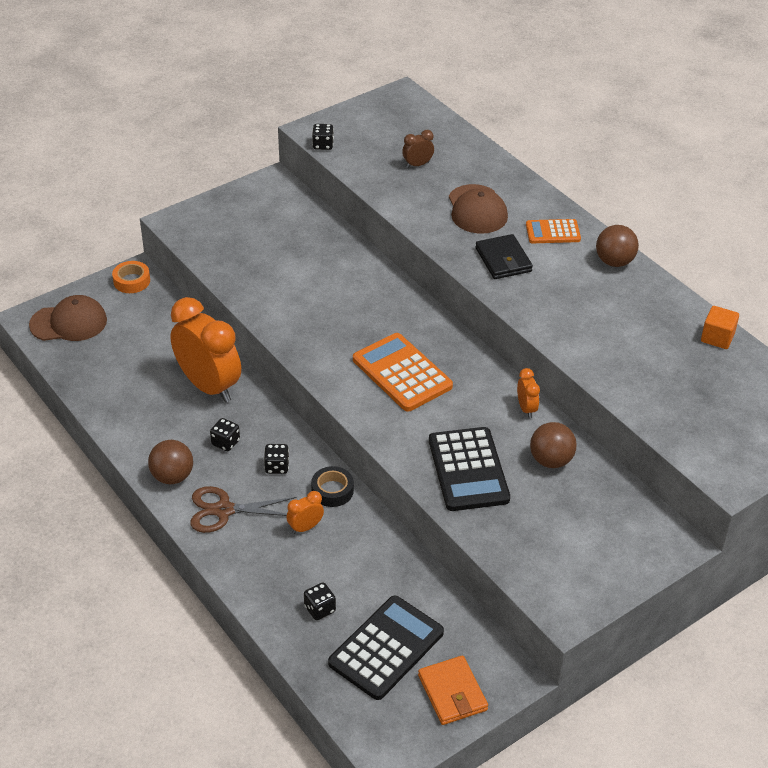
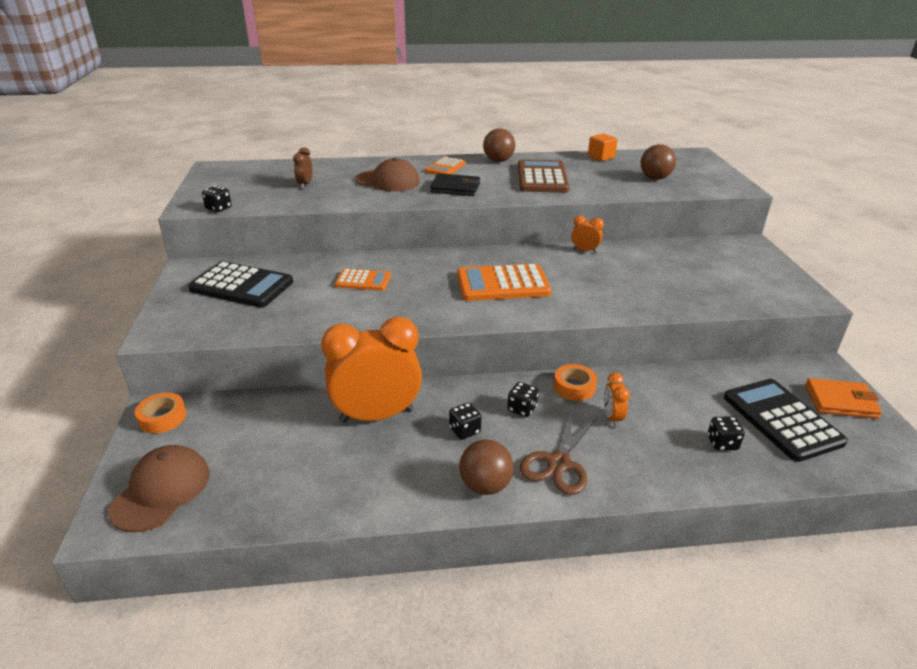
camera: 60 degrees left, 10 degrees down
(332, 491) = (574, 387): black tape -> orange tape
(334, 285) = (363, 281): none -> orange calculator
(468, 470) = (637, 290): black calculator -> black calculator (242, 286)
(551, 460) = (646, 258): brown ball -> brown ball (655, 178)
(595, 310) = (542, 178): none -> brown calculator

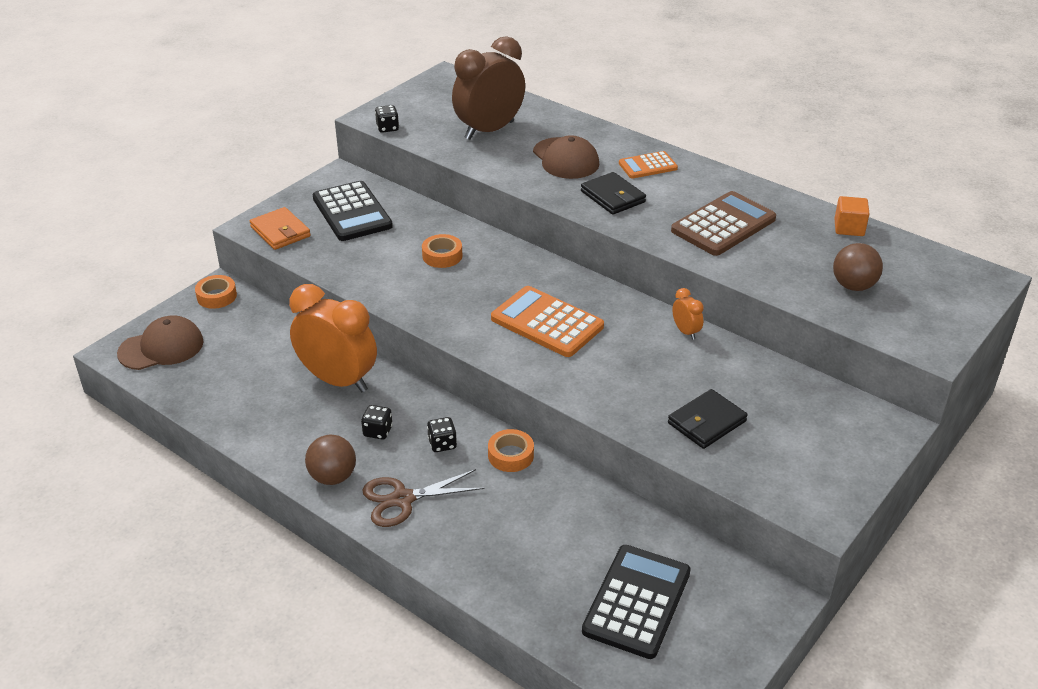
camera: 45 degrees right, 5 degrees up
(305, 184) = (489, 130): brown clock -> brown clock, size x2.37
(363, 281) = (442, 256): orange calculator -> orange tape
(498, 161) = (718, 181): brown ball -> none
(612, 417) = (498, 498): orange clock -> none
(680, 287) = (706, 422): none -> black wallet
(722, 443) = (548, 578): black dice -> none
(840, 401) = (727, 631): orange wallet -> orange wallet (280, 232)

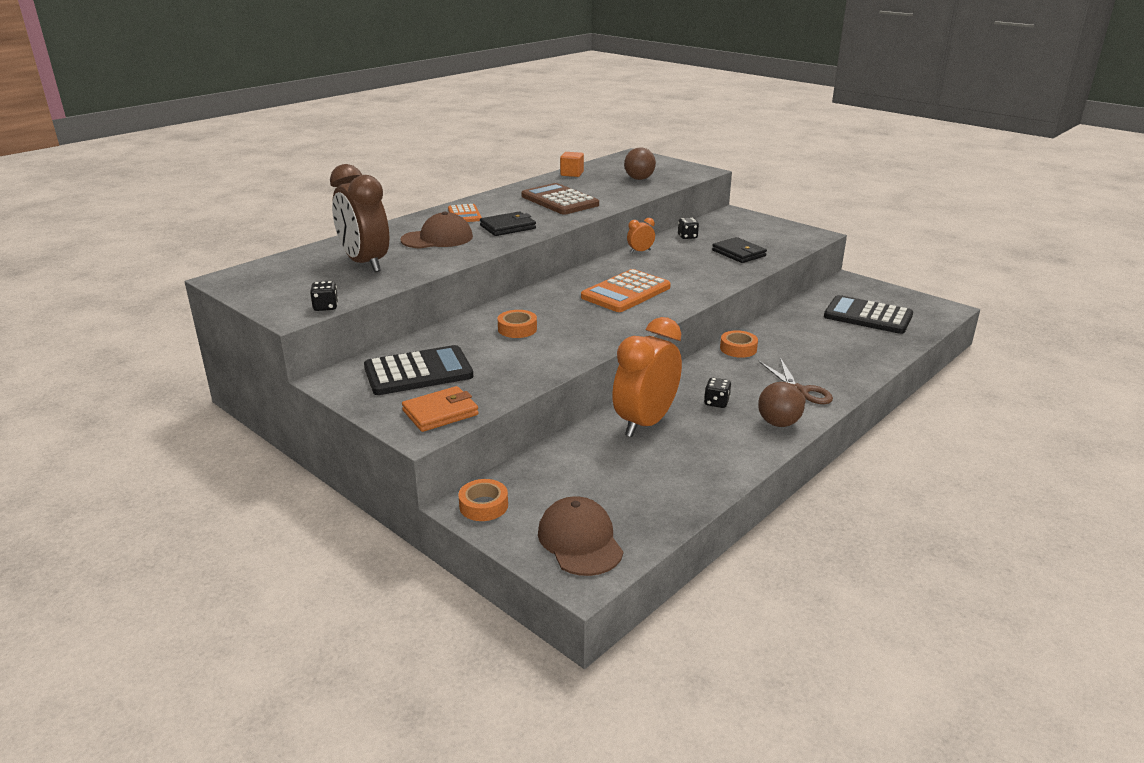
camera: 85 degrees left, 10 degrees down
(442, 444) = (729, 375): black dice -> black dice (687, 237)

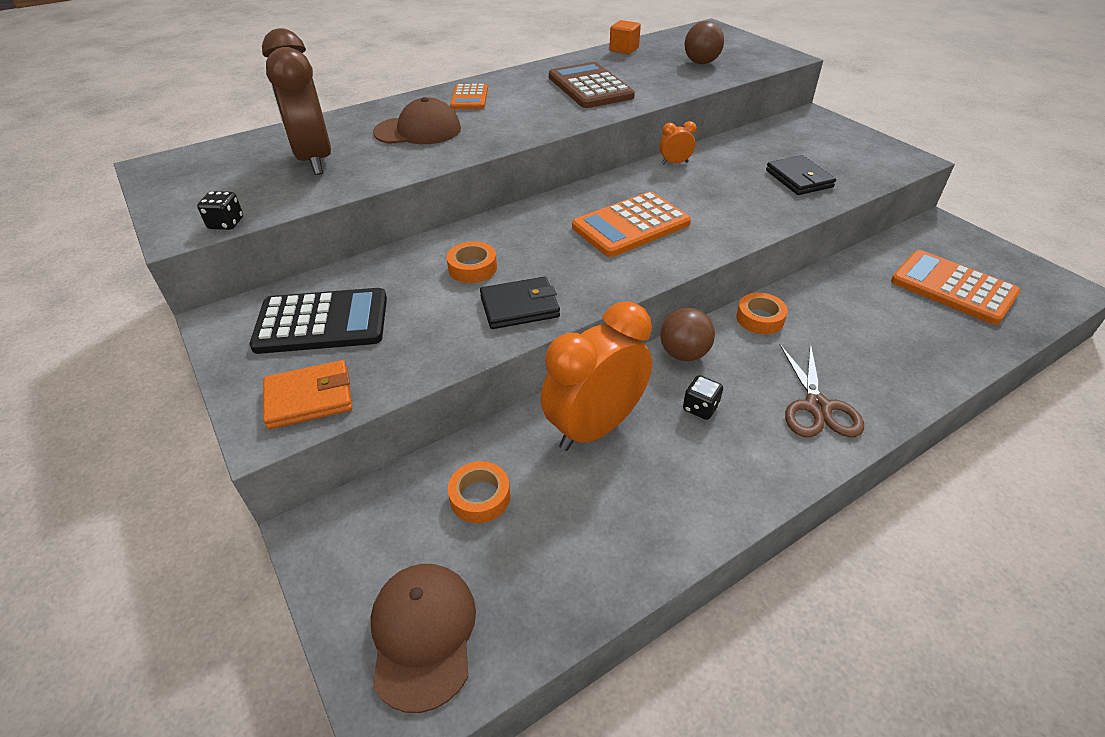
camera: 15 degrees right, 15 degrees up
(483, 505) = (334, 537): orange tape -> orange tape (480, 497)
(508, 227) = (508, 121): black wallet -> black wallet (519, 306)
(687, 237) = (742, 146): black dice -> none
(778, 423) = (773, 461): brown ball -> brown ball (683, 354)
(867, 316) = (952, 288): black calculator -> orange calculator

